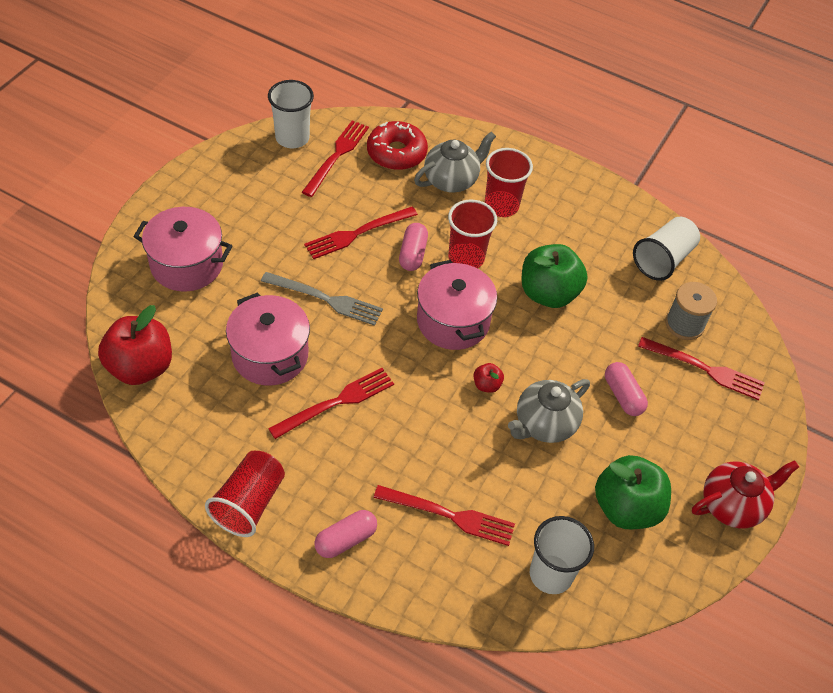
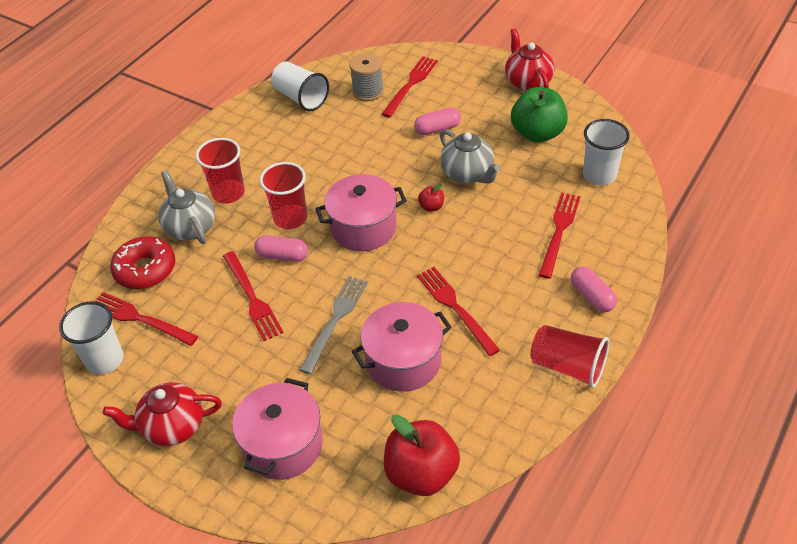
camera: 80 degrees left, 5 degrees down
(216, 188) = (172, 427): none -> red teapot
(548, 293) = (334, 166): green apple -> none

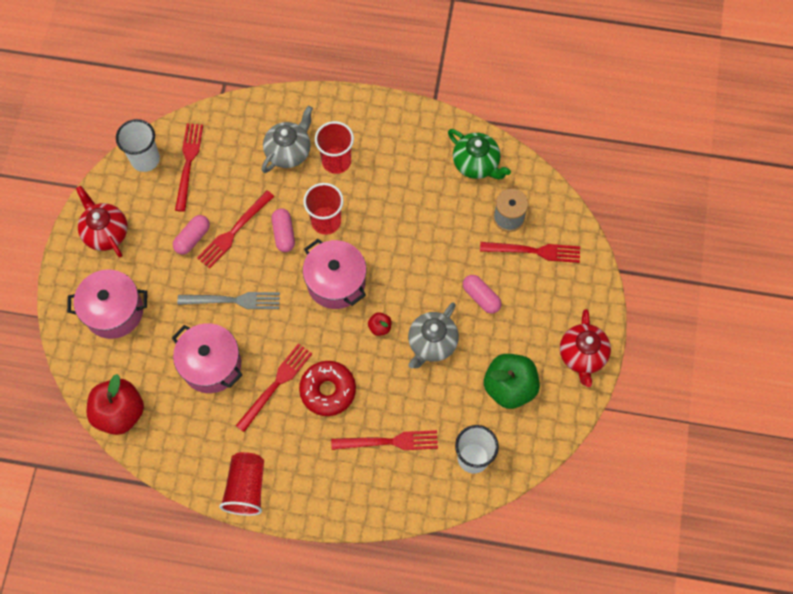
camera: 65 degrees right, 20 degrees up
(145, 269) = (235, 142): red donut -> red donut (328, 390)
(301, 98) = (476, 164): white cup -> green teapot
(527, 82) = (582, 356): red teapot -> red teapot turned 135 degrees clockwise
(592, 296) = (324, 488): pink capsule -> pink capsule (192, 238)

